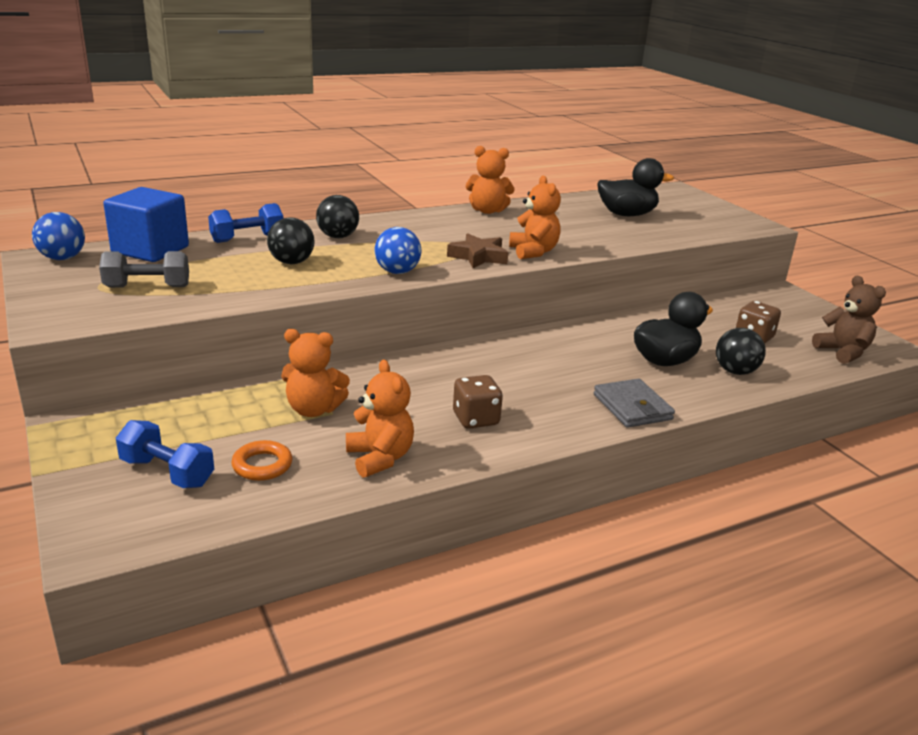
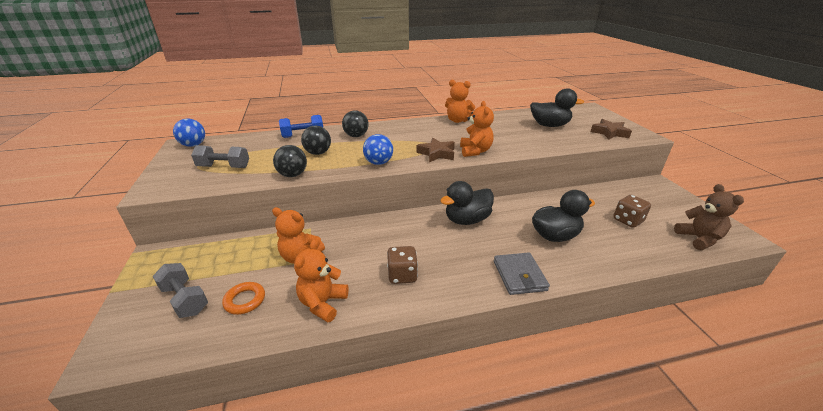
camera: 15 degrees right, 5 degrees up
(150, 250) = (244, 141): blue cube -> none
(167, 472) = (185, 299): blue dumbbell -> grey dumbbell
(380, 458) = (323, 303): orange teddy bear -> orange teddy bear turned 150 degrees counterclockwise
(538, 350) = (467, 220): none -> black duck
(712, 222) = (609, 133): none -> brown star
(735, 371) = (607, 250): black ball -> black ball (293, 175)

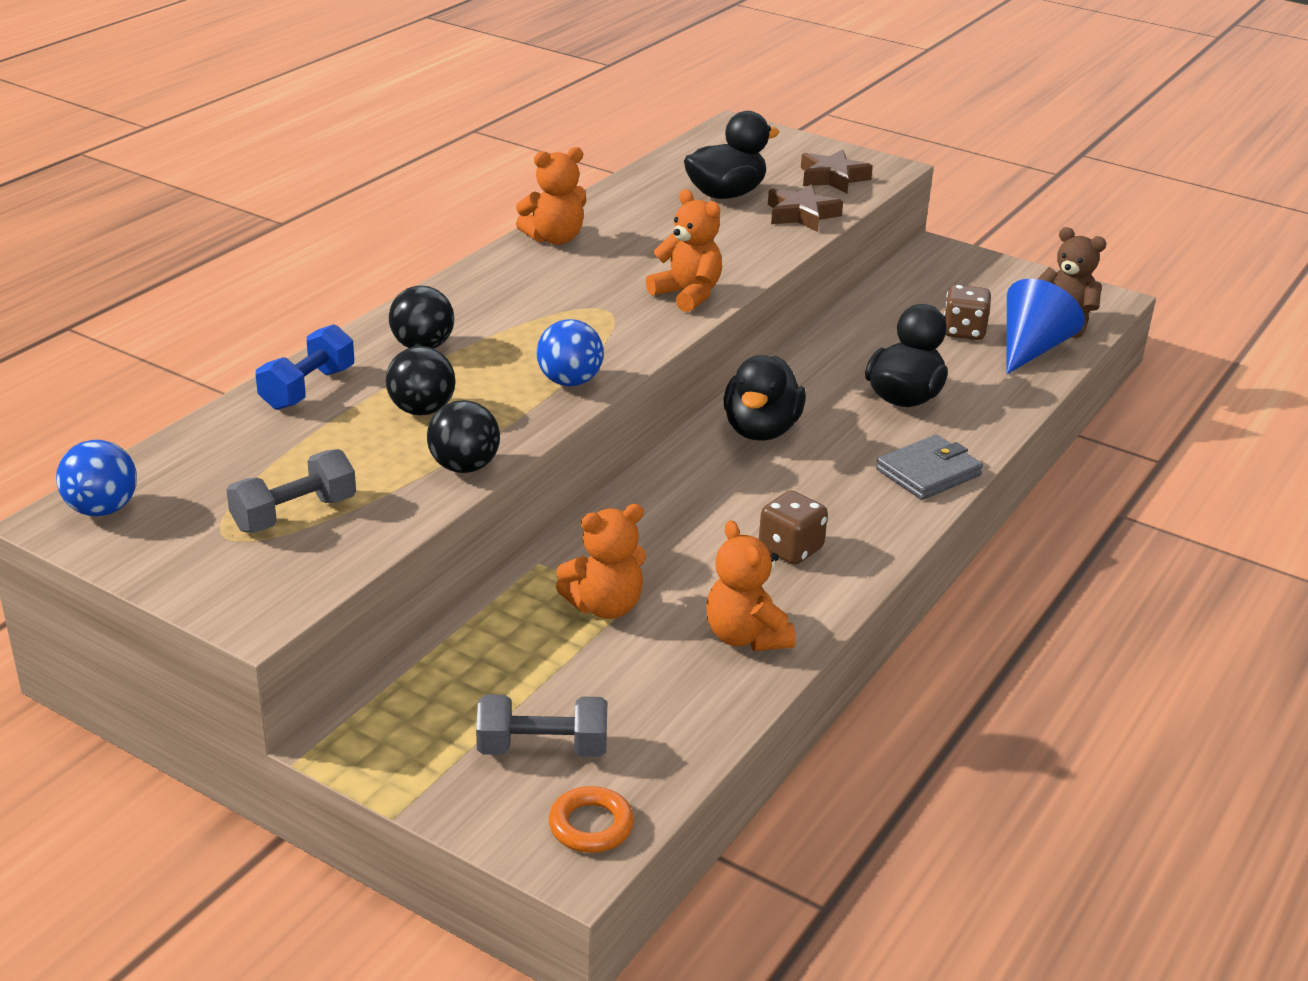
camera: 45 degrees left, 0 degrees up
(245, 300) = (634, 696): orange ring -> orange ring (591, 825)
(437, 153) = (634, 324): brown star -> brown star (801, 215)
(519, 275) = (928, 472): grey wallet -> grey wallet turned 75 degrees counterclockwise
(660, 244) = (1031, 349): none -> blue cone

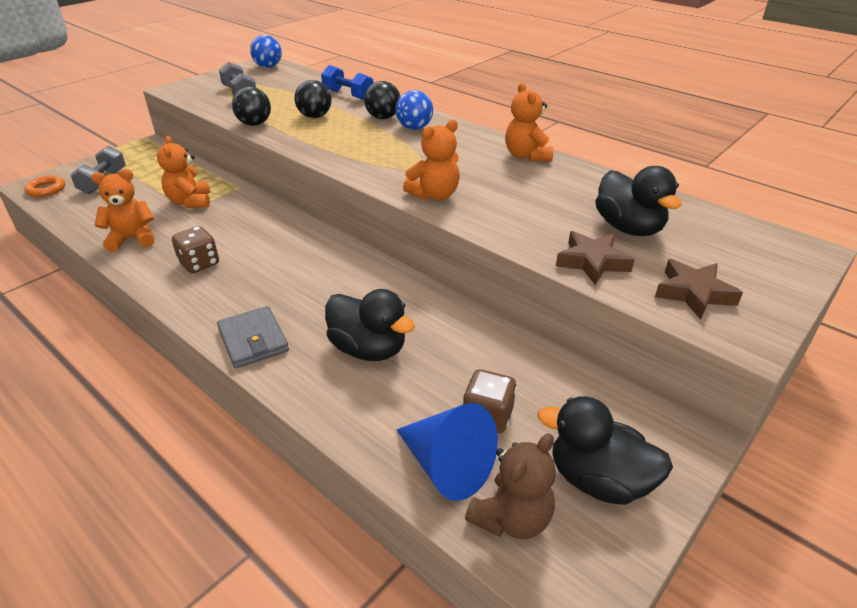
camera: 100 degrees right, 5 degrees up
(569, 381) = (328, 151): blue ball -> blue ball (414, 128)
(761, 430) = (341, 269): black duck -> black duck (598, 480)

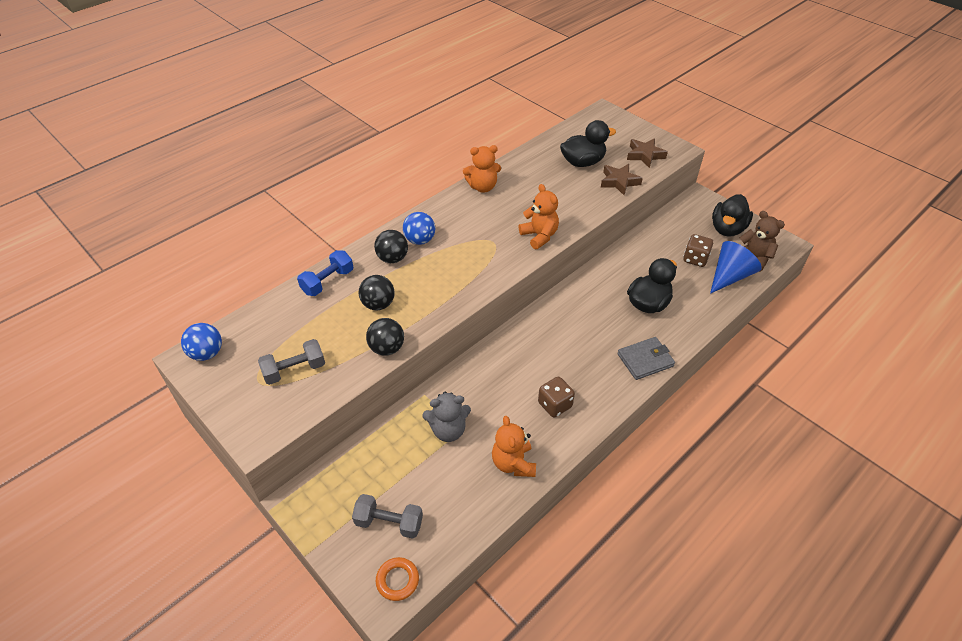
camera: 85 degrees left, 10 degrees up
(190, 202) = (448, 430): orange teddy bear -> grey teddy bear

